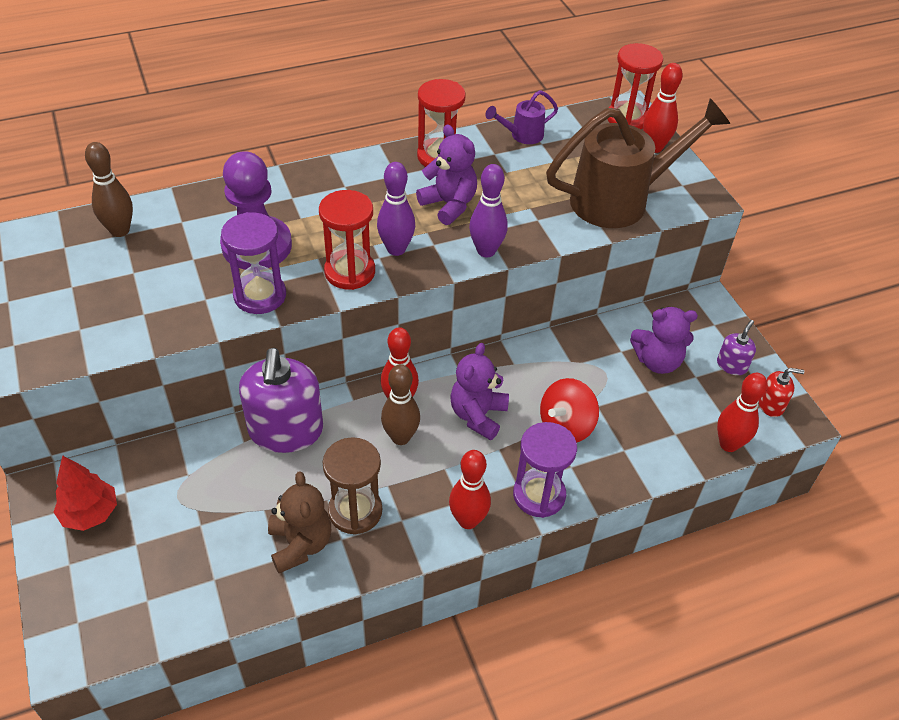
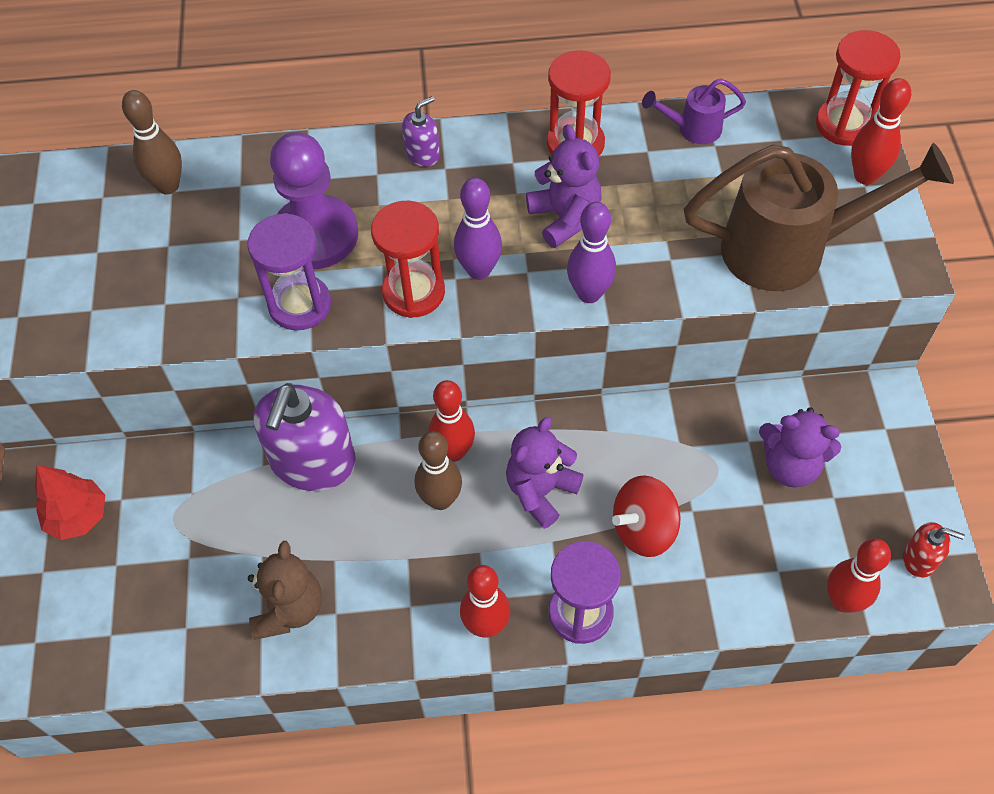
camera: 20 degrees right, 10 degrees up
(355, 511) = (361, 582): brown hourglass -> none
(732, 365) = (887, 491): purple soap dispenser -> purple soap dispenser (422, 154)

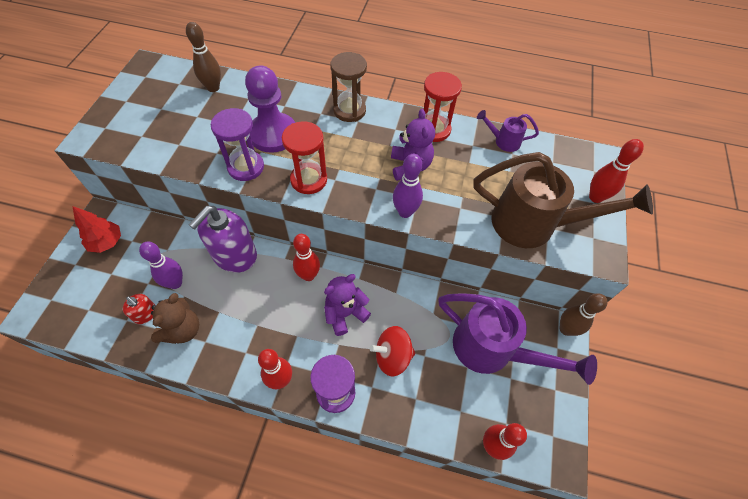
camera: 15 degrees right, 0 degrees up
(422, 154) = (349, 110): purple soap dispenser -> brown hourglass
(440, 500) = (289, 299): brown bowling pin -> brown bowling pin (566, 329)
(479, 270) = (350, 179): purple bowling pin -> purple bowling pin (175, 283)
(790, 465) = (492, 350): purple teddy bear -> purple watering can
(844, 124) = (593, 165): red hourglass -> none
(919, 559) = (550, 436): red soap dispenser -> red soap dispenser (145, 314)

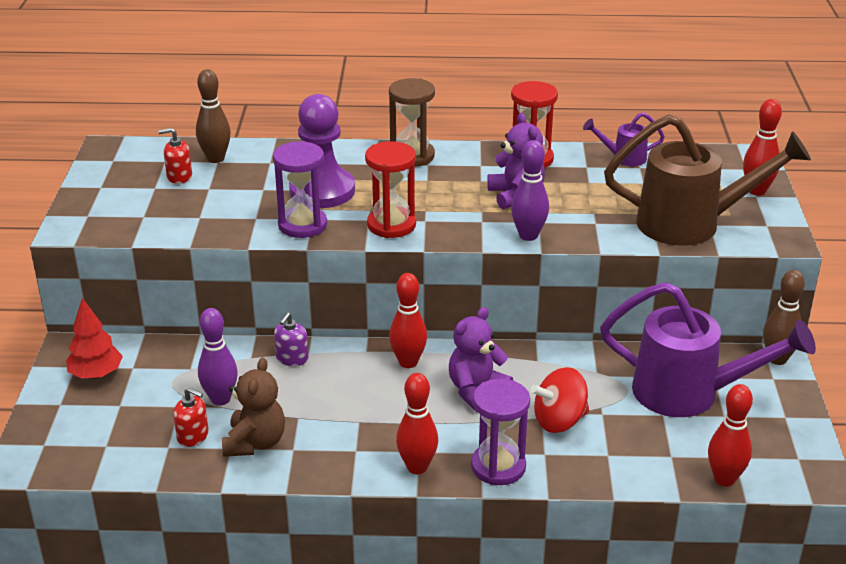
camera: 10 degrees left, 25 degrees down
(181, 101) = (179, 176): none -> red soap dispenser
(234, 255) = (292, 358): purple soap dispenser -> purple soap dispenser, size x0.46

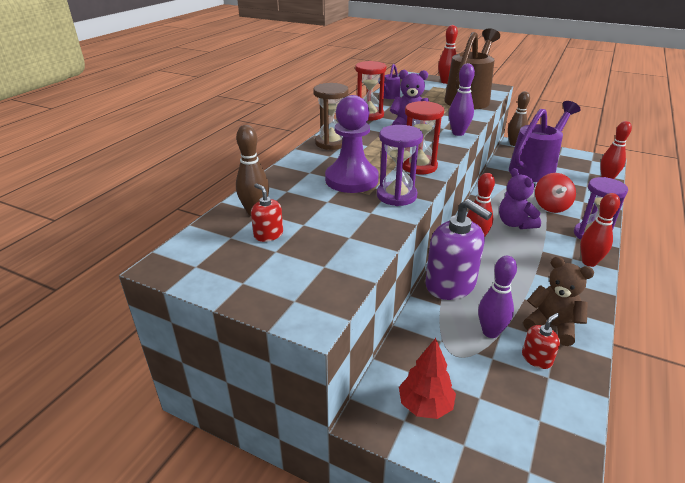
camera: 65 degrees left, 0 degrees up
(179, 176) = (268, 234): red soap dispenser -> red soap dispenser turned 120 degrees clockwise
(292, 358) = (450, 285): purple soap dispenser -> purple soap dispenser, size x2.17

